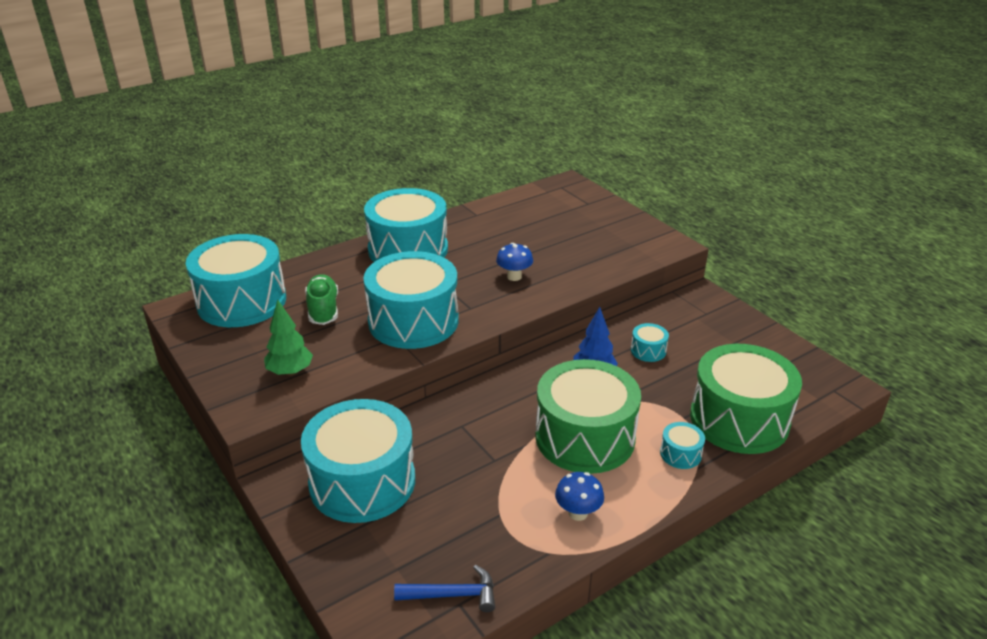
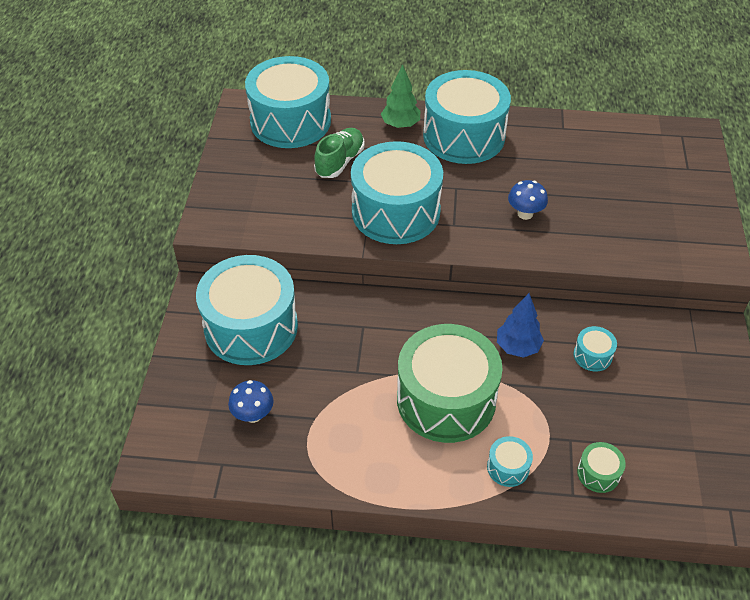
camera: 40 degrees right, 15 degrees up
(290, 372) = (265, 206): green tree -> green tree (400, 125)
(453, 594) = (224, 454): blue hammer -> none
(578, 513) = (371, 458): blue mushroom -> blue mushroom (253, 415)
(739, 419) = (598, 473): green drum -> green drum, size x0.40

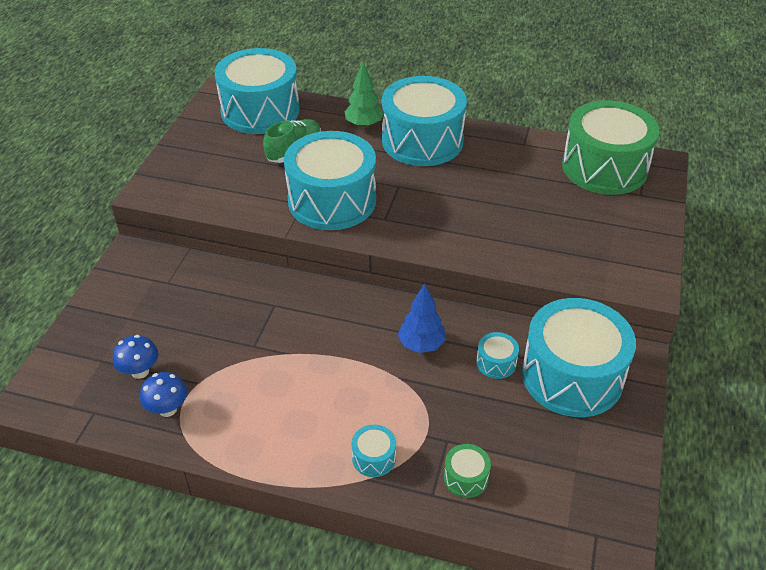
camera: 10 degrees right, 5 degrees down
(251, 327) = (167, 291): turquoise drum -> turquoise drum (572, 376)
(446, 399) = (333, 384): green drum -> green drum (604, 167)
(525, 214) = (459, 217): blue mushroom -> blue mushroom (168, 409)

